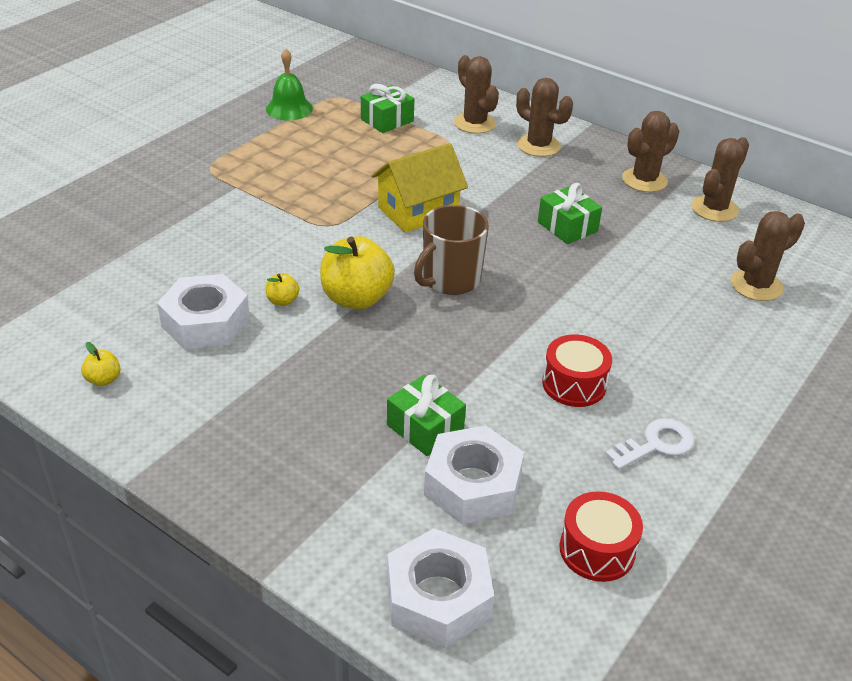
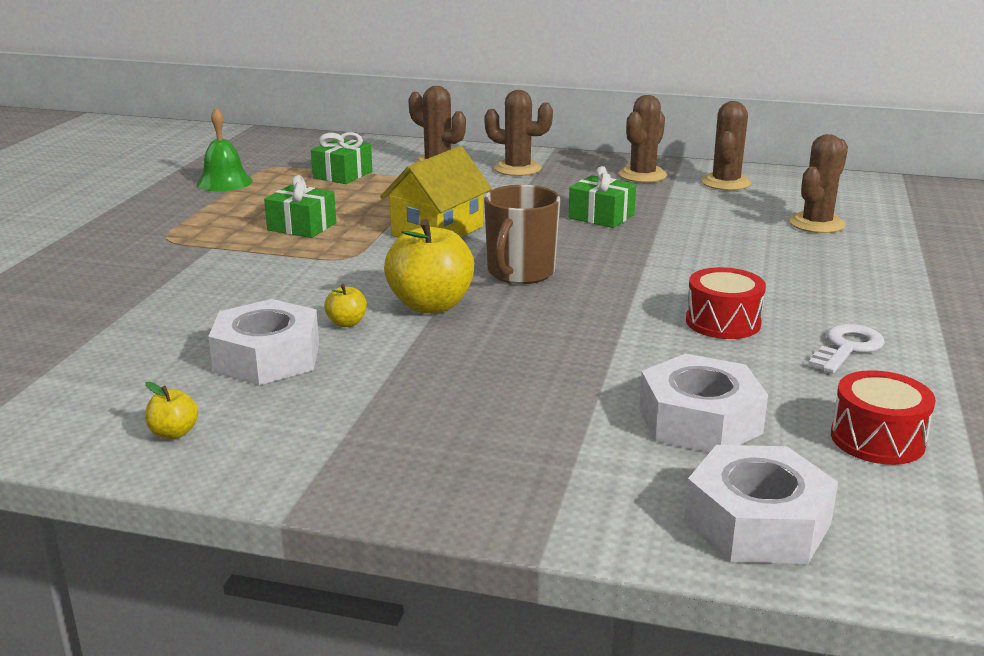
camera: 20 degrees left, 15 degrees down
(425, 428) = (603, 388): green gift -> green gift (302, 226)

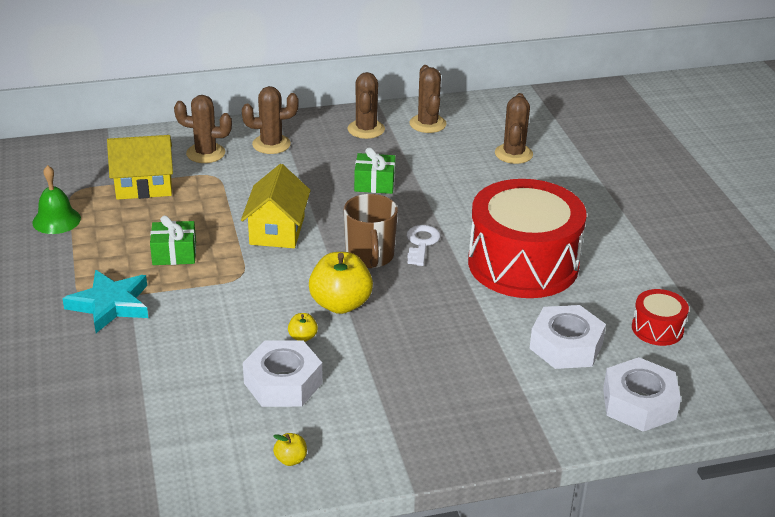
camera: 30 degrees left, 10 degrees up
(181, 250) = (110, 305): none -> turquoise star
(342, 175) = (144, 186): green gift -> yellow house
(723, 322) = (523, 264): red drum -> red drum, size x2.30
(847, 348) = (601, 264): white key -> white key (421, 243)

